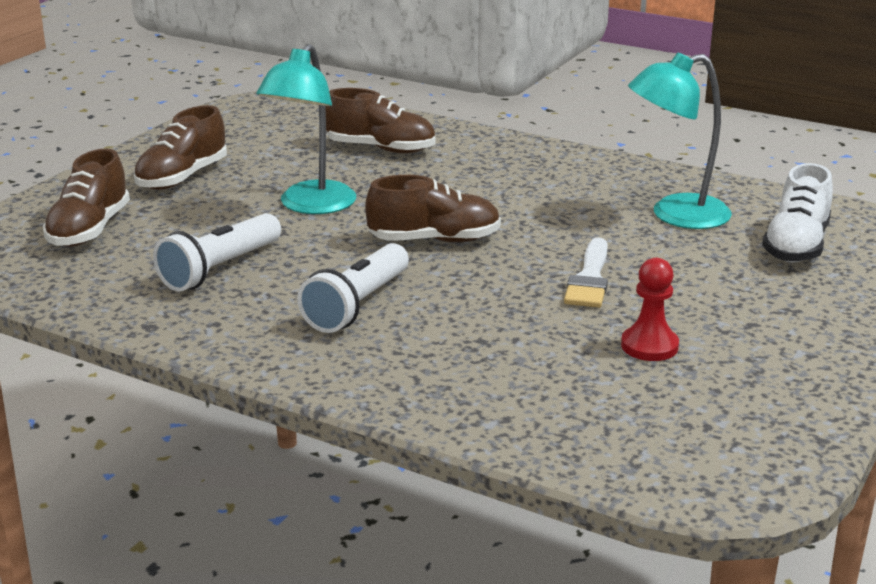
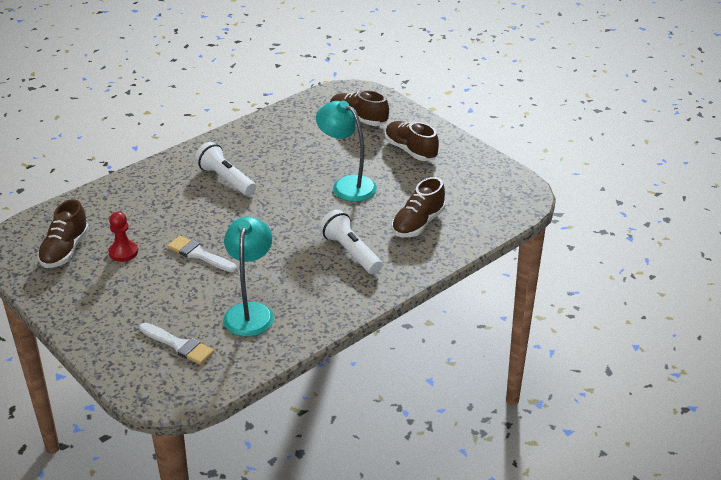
camera: 110 degrees right, 10 degrees up
(220, 269) = (290, 149): white flashlight -> white flashlight (350, 252)
(434, 240) = (278, 216): brown shoe -> brown shoe (65, 250)
(796, 246) = (179, 345): white shoe -> white brush

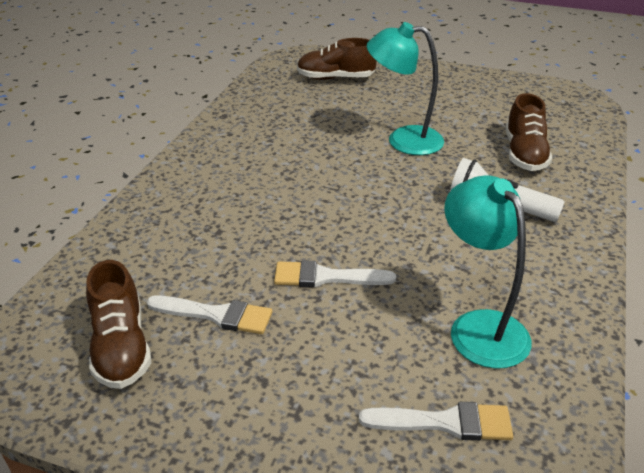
camera: 30 degrees left, 0 degrees up
(123, 252) = (216, 315): red pawn -> white brush
(226, 179) = (260, 177): white flashlight -> none
(410, 150) = (423, 91): brown shoe -> none

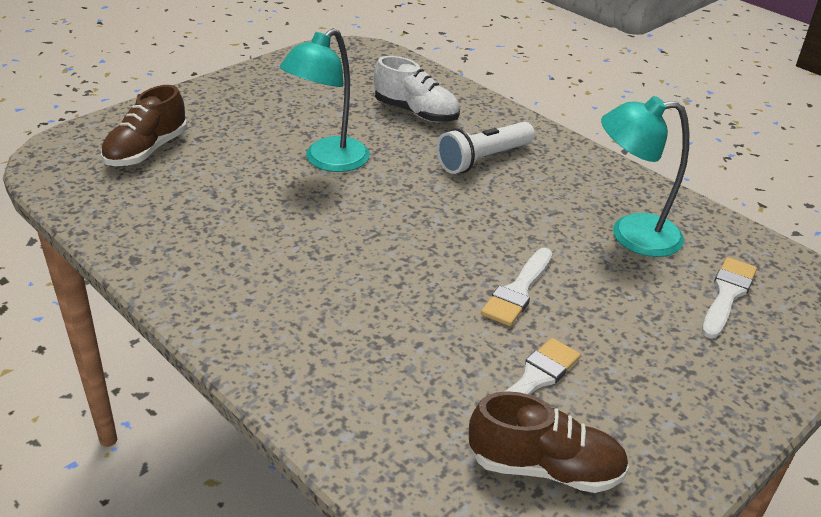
camera: 65 degrees left, 0 degrees up
(524, 154) = (416, 113): brown shoe -> white shoe

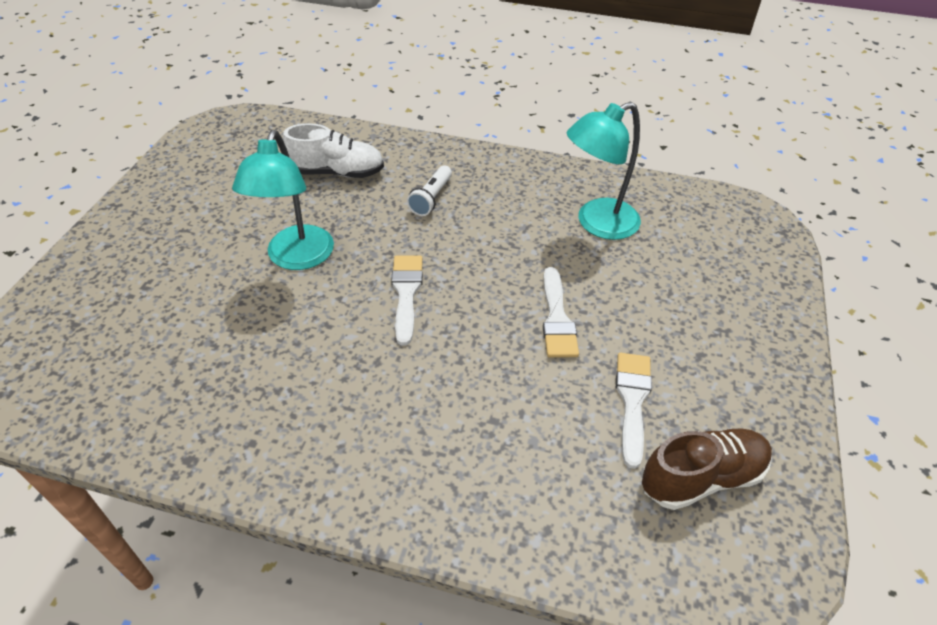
camera: 30 degrees left, 10 degrees up
(146, 151) = (100, 325): brown shoe -> none
(483, 159) = (431, 198): white flashlight -> white flashlight, size x0.66
(727, 294) = (699, 248): white brush -> white brush (406, 293)

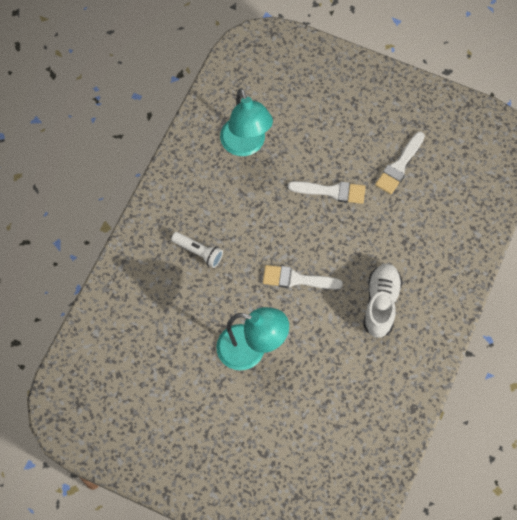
camera: 80 degrees left, 20 degrees up
(337, 172) = (153, 319): white shoe -> white shoe (381, 304)
(632, 401) = (399, 166): white brush -> white brush turned 75 degrees counterclockwise
(701, 477) = (451, 147): brown shoe -> none

